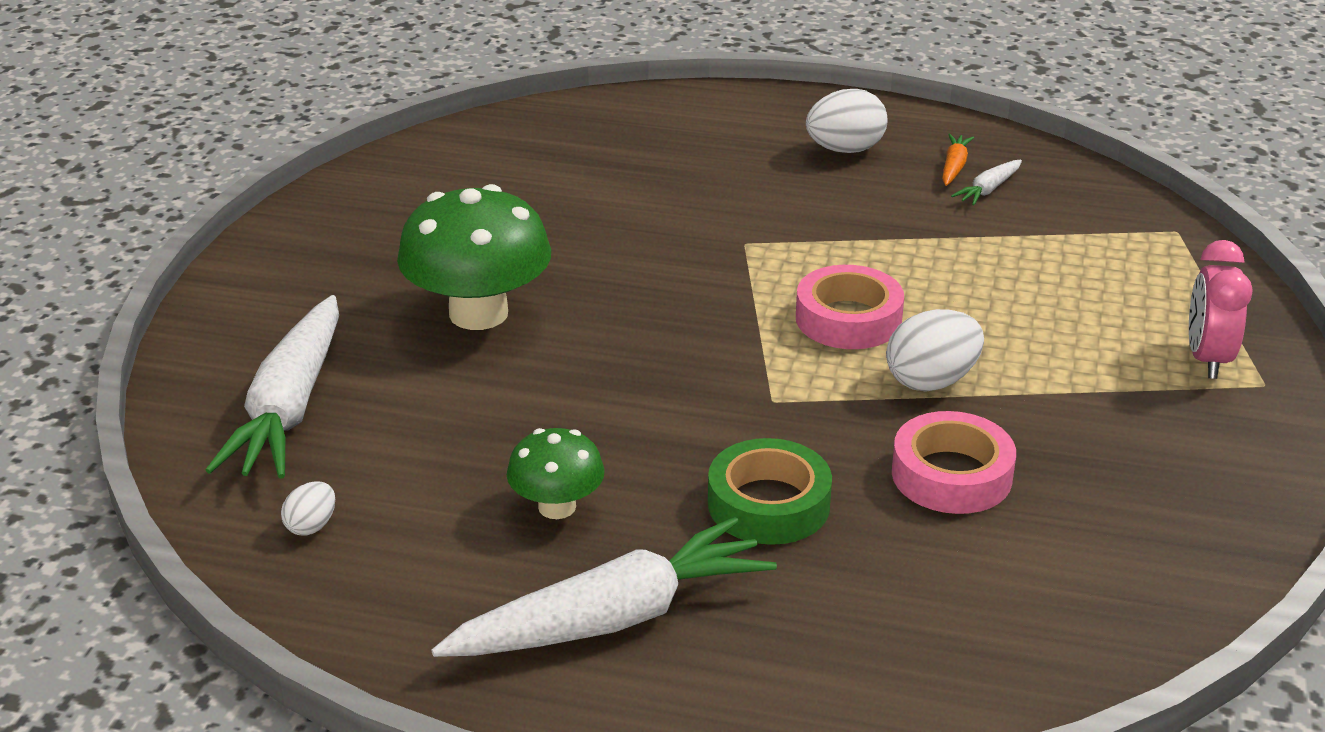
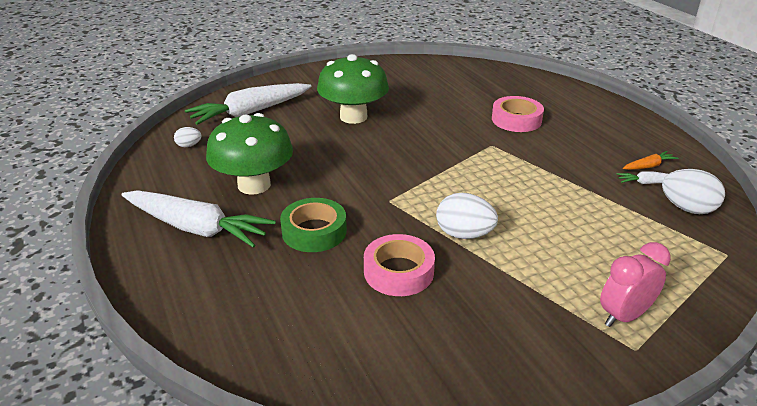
camera: 50 degrees right, 0 degrees up
(557, 507) = (254, 185): green mushroom -> green mushroom, size x1.81
(845, 150) = (605, 135): white egg -> white egg (687, 208)
(848, 319) = (477, 192): pink tape -> pink tape (516, 120)

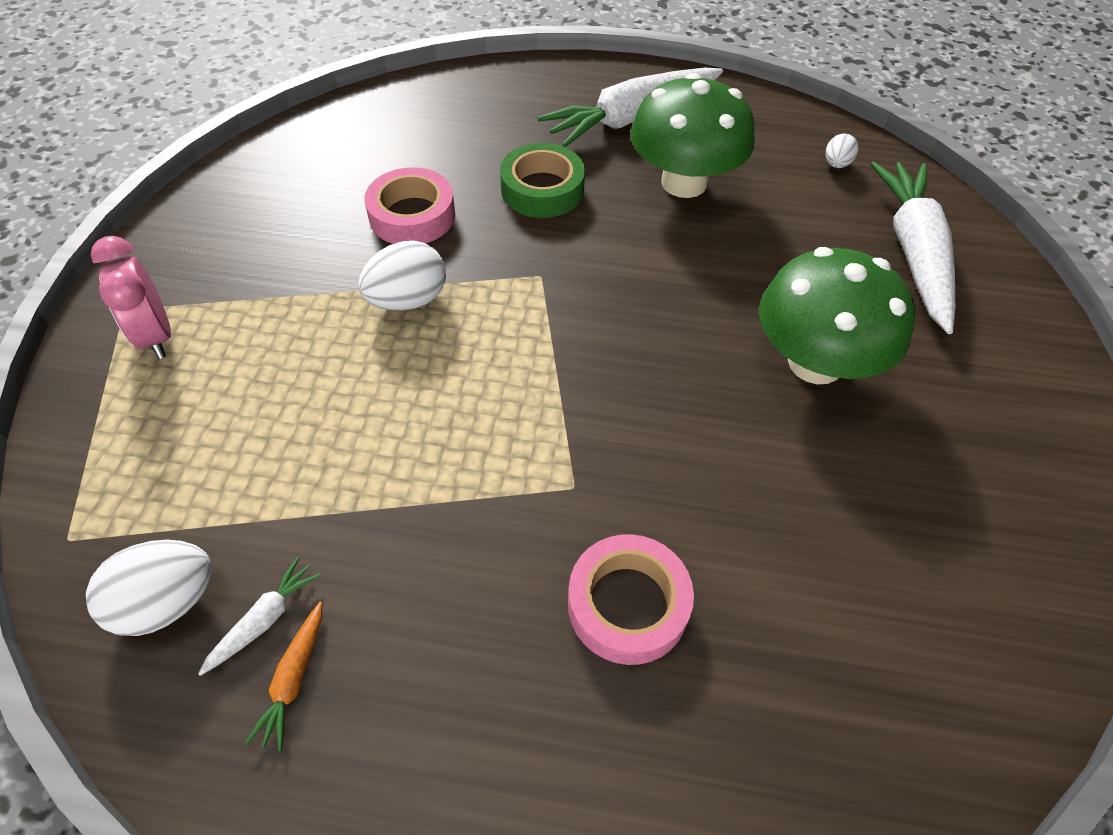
camera: 125 degrees right, 20 degrees up
(624, 316) = (156, 336): pink clock -> pink clock turned 150 degrees clockwise

